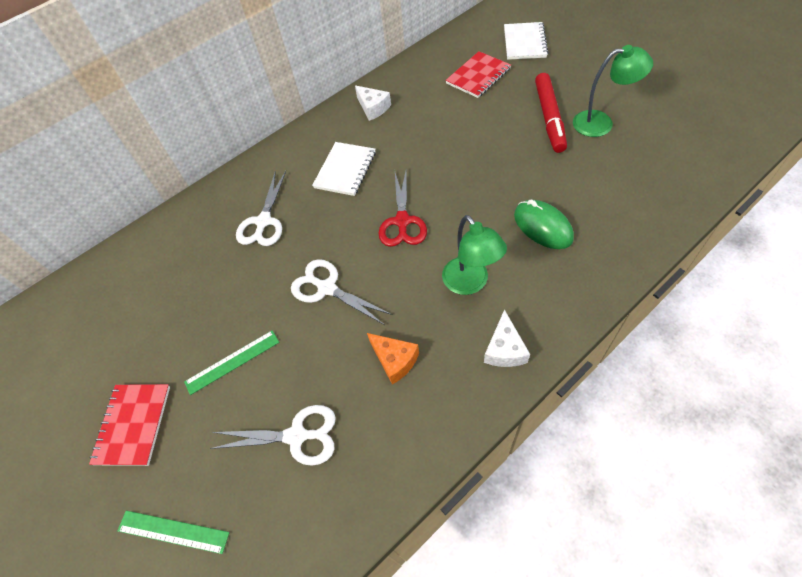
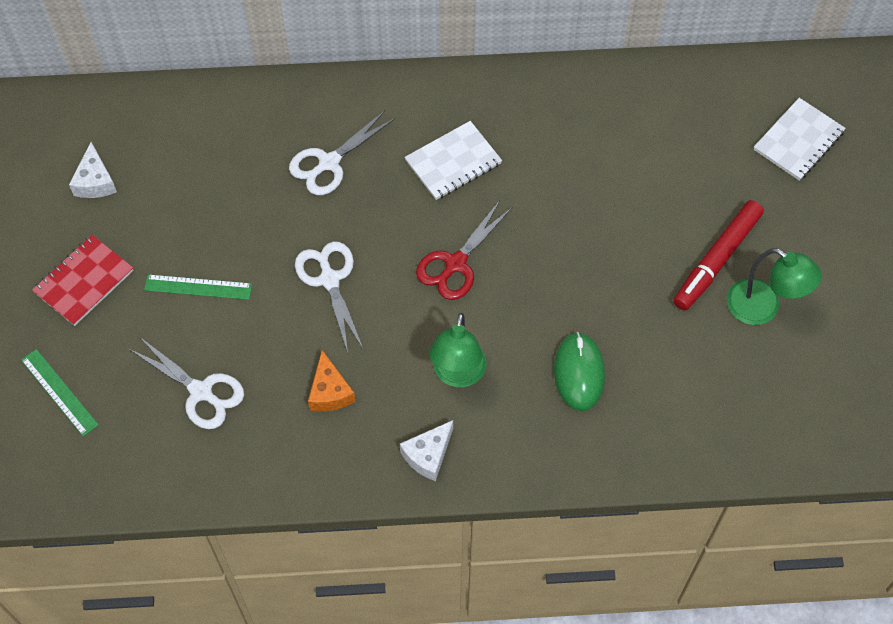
camera: 30 degrees right, 5 degrees up
(373, 108) = (548, 104): white cheese -> white cheese (95, 181)
(478, 76) = (699, 148): red notebook -> none

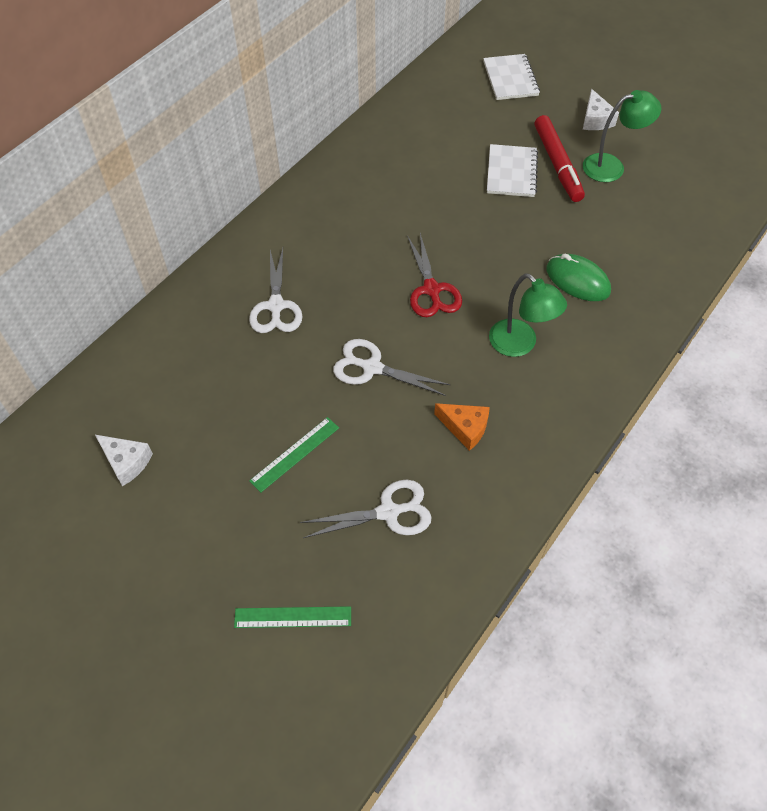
camera: 50 degrees left, 5 degrees down
(84, 281) = (208, 530): red notebook -> none
(428, 455) = (569, 402): white cheese -> white cheese (595, 120)
(453, 162) = (351, 240): white notebook -> white notebook (511, 172)

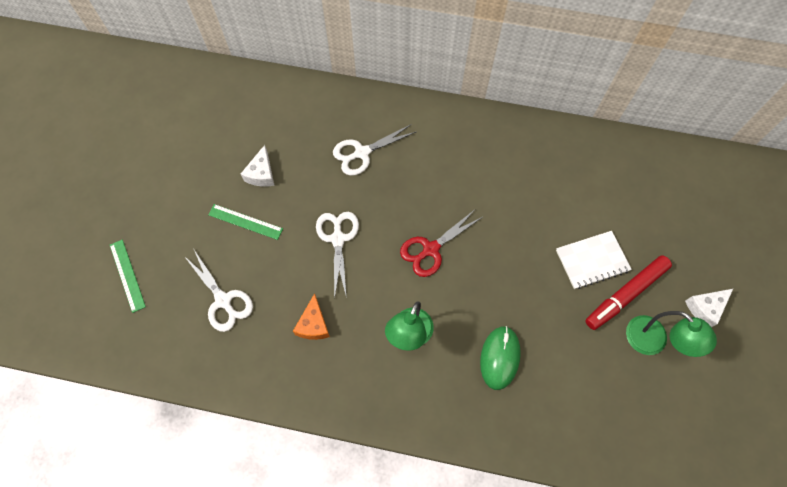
camera: 65 degrees right, 10 degrees up
(126, 462) = (200, 129): white cheese -> white cheese (261, 174)
(510, 79) = (708, 216): white notebook -> none

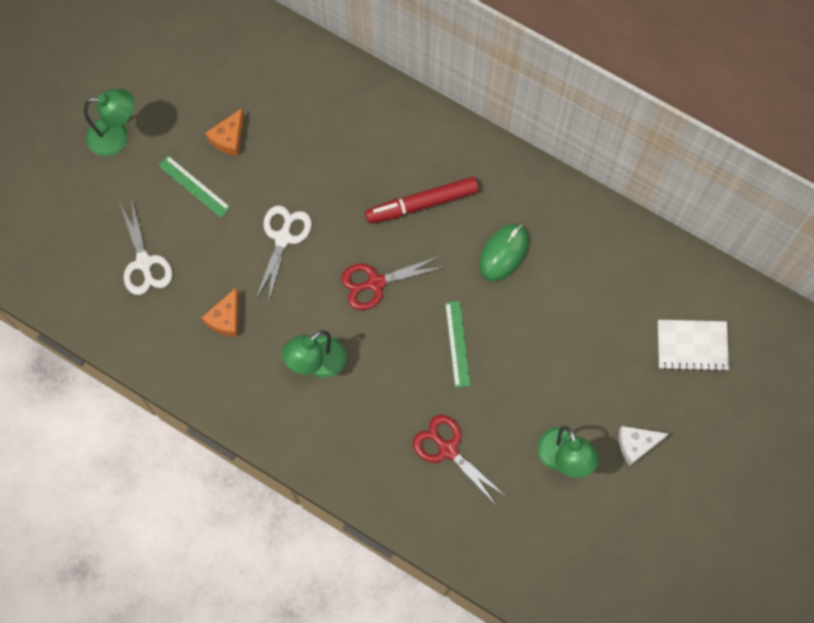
camera: 20 degrees right, 5 degrees up
(127, 275) = (57, 203): green ruler -> green ruler (457, 344)
(164, 203) = (116, 136): none -> green lamp
(261, 174) = (229, 138): white cheese -> orange cheese
(362, 153) = (345, 150): white scissors -> none
(499, 358) = (399, 418): green mouse -> green mouse (503, 253)
(554, 370) = (448, 449): none -> red scissors
(592, 260) = (541, 354): white notebook -> white notebook (692, 346)
(625, 294) = (559, 401): red marker -> red marker (422, 204)

